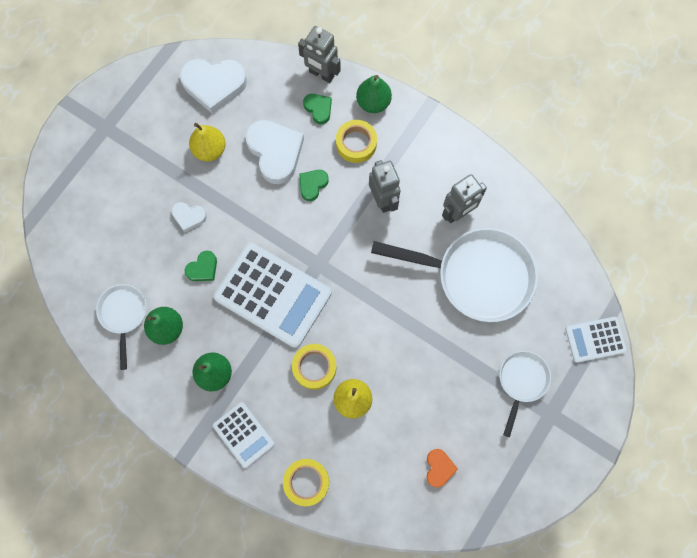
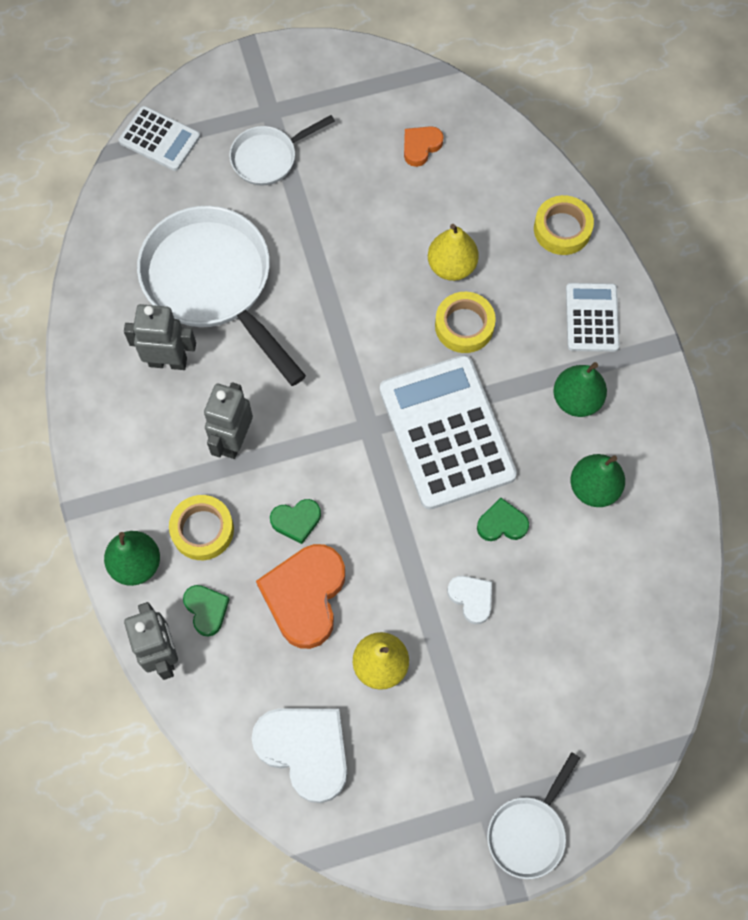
camera: 140 degrees left, 5 degrees down
(124, 315) = (633, 541): white pan -> white pan (529, 831)
(275, 152) = (305, 596): white heart -> orange heart
(318, 109) = (206, 610): green heart -> green heart turned 150 degrees clockwise

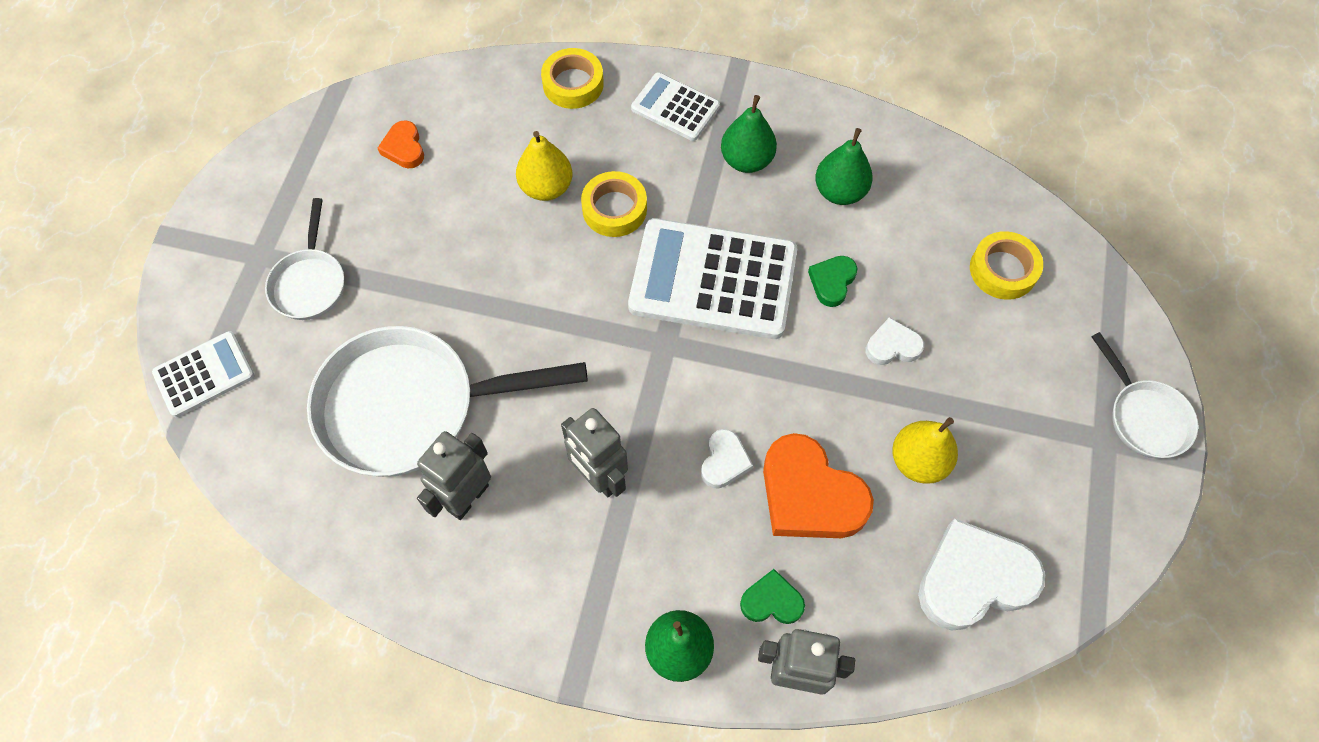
camera: 60 degrees left, 5 degrees down
(202, 530) = (680, 559): yellow tape -> yellow tape (1003, 270)
(296, 521) = (724, 461): green heart -> white heart

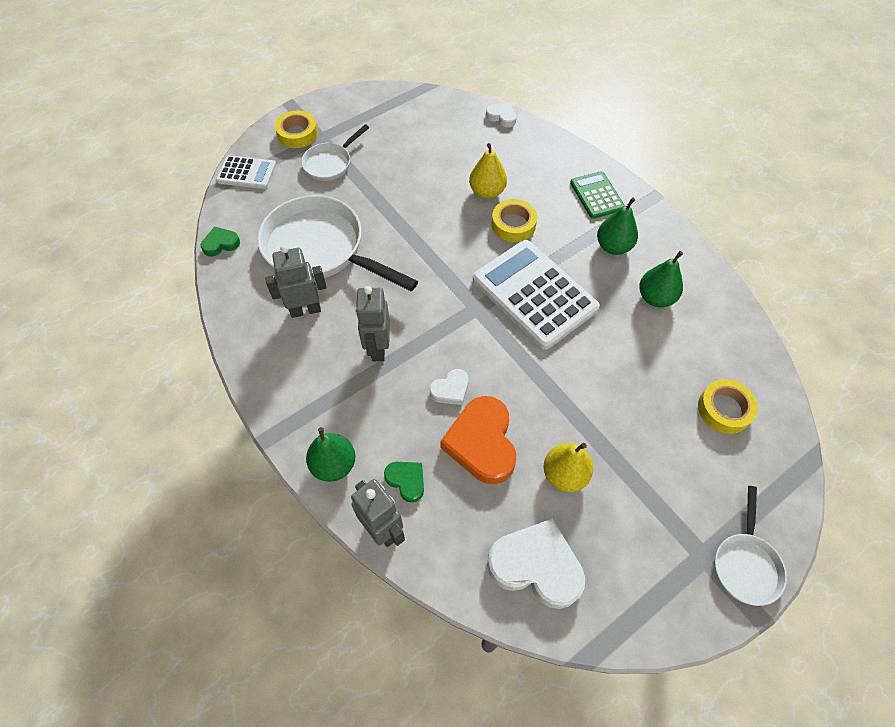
camera: 40 degrees right, 5 degrees down
(404, 148) = (433, 131): orange heart -> none
(573, 84) = (550, 151): yellow tape -> yellow tape (297, 134)
(675, 107) = (596, 195): white calculator -> green calculator
(832, 282) = (604, 342): green heart -> green heart (221, 244)
(892, 346) = (609, 401): white heart -> white heart (502, 117)

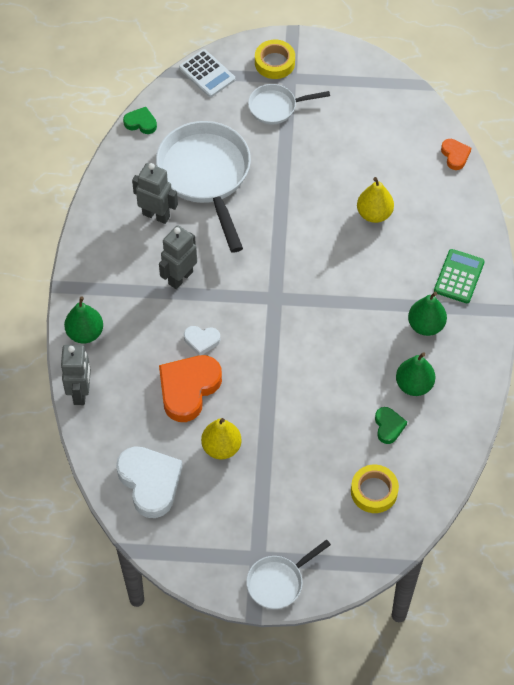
camera: 40 degrees right, 0 degrees up
(406, 481) = (120, 376): green heart -> green heart (388, 426)
(502, 117) = (455, 155): white heart -> orange heart
(513, 224) = (367, 254): yellow tape -> none
(534, 294) = (326, 318): white calculator -> none

